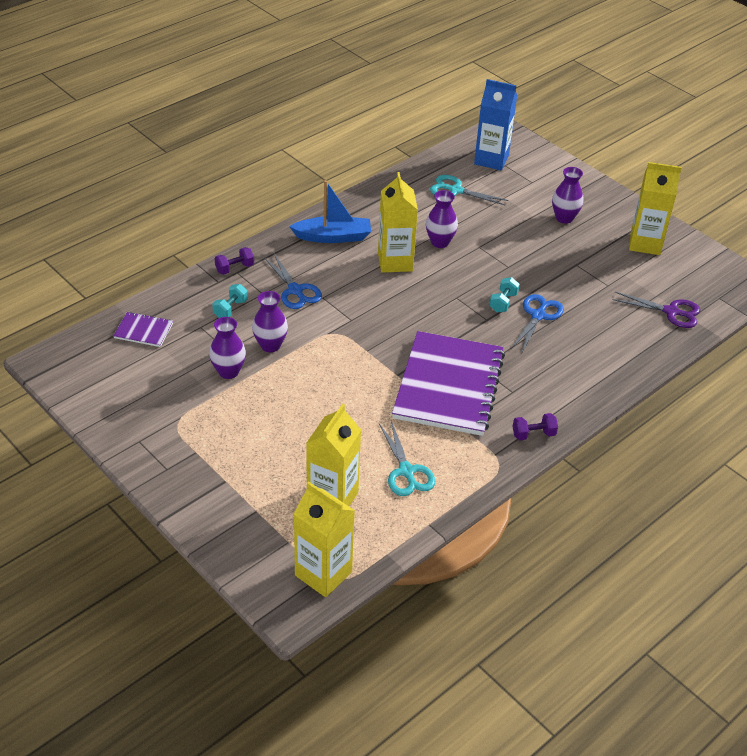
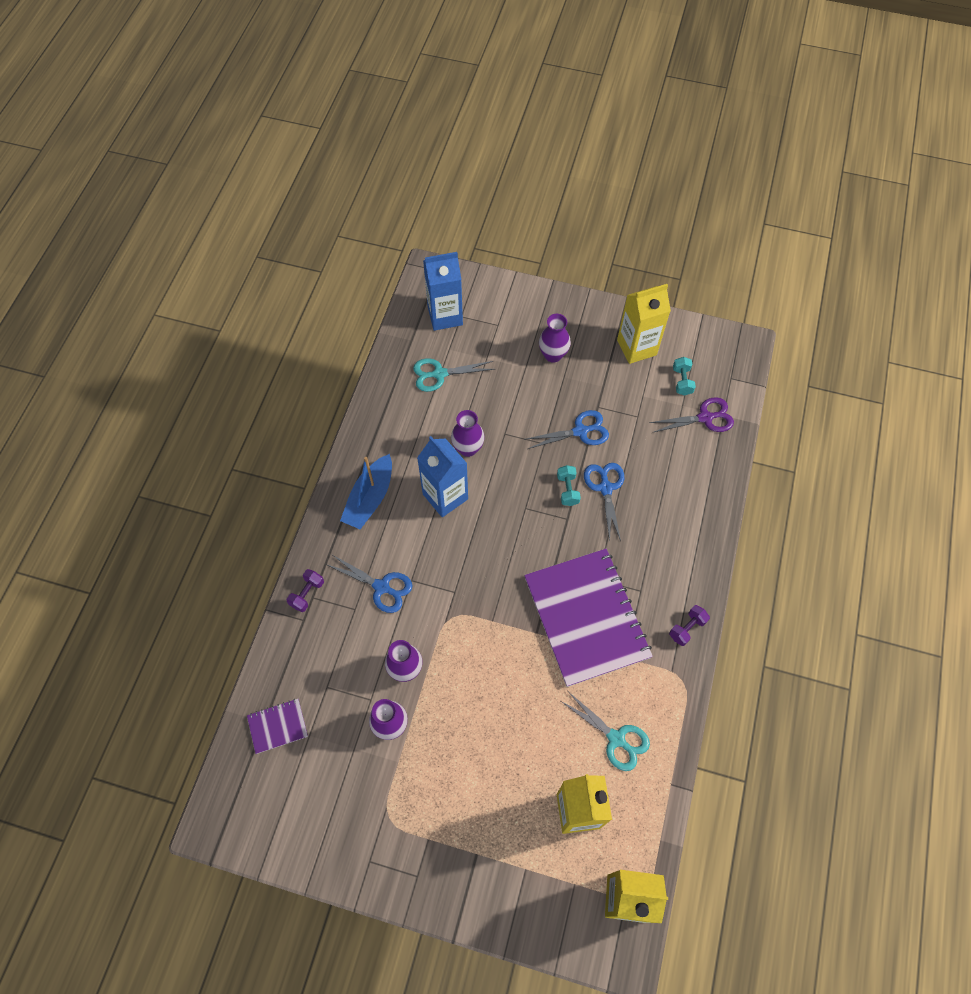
camera: 30 degrees left, 20 degrees up
(230, 309) = (339, 647): turquoise dumbbell -> turquoise dumbbell (682, 381)
(333, 237) = (370, 498): blue boat -> blue boat turned 150 degrees clockwise
(395, 262) = (445, 496): yellow carton -> blue carton
(547, 272) = (580, 431): none -> blue scissors

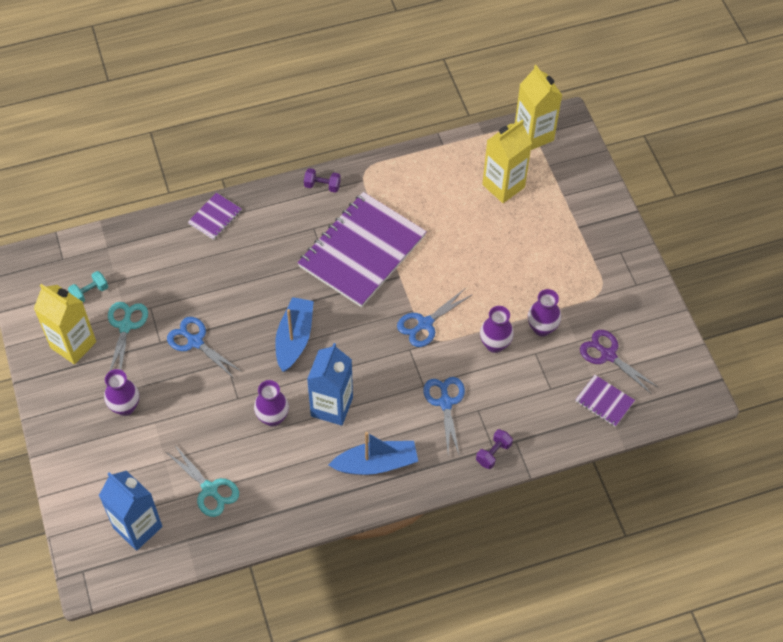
camera: 125 degrees left, 5 degrees down
(307, 594) = (493, 453): purple dumbbell -> purple dumbbell turned 45 degrees counterclockwise
(531, 506) = (294, 338): none -> blue boat
(567, 490) = (260, 321): turquoise dumbbell -> none
(605, 488) = (239, 295): blue scissors -> blue scissors (425, 324)
(616, 739) = (438, 188): turquoise scissors -> turquoise scissors (126, 326)
(705, 418) = (118, 258): purple scissors -> purple scissors (608, 355)
(705, 514) = (215, 217): none -> purple notebook

